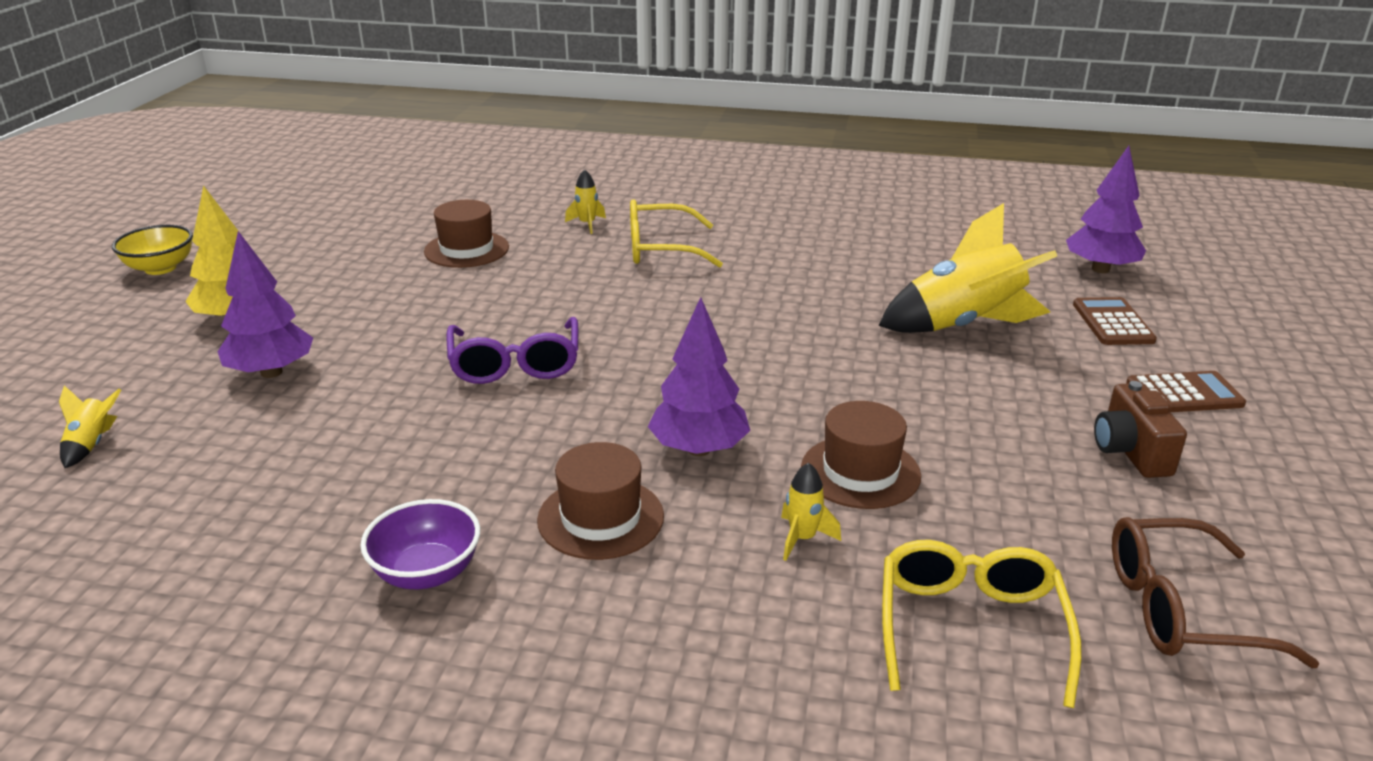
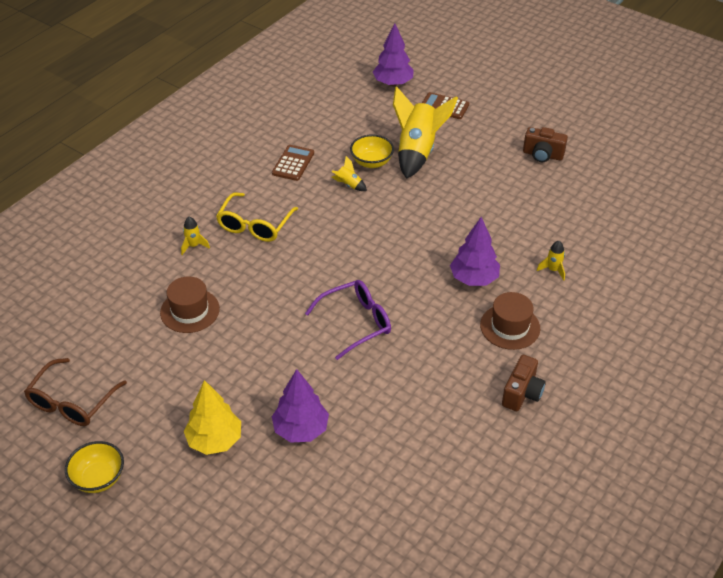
camera: 65 degrees left, 15 degrees up
(92, 444) = (339, 519): yellow rocket -> yellow rocket (349, 185)
(427, 572) = (522, 393): purple bowl -> brown camera
(515, 364) = (356, 322): purple glasses -> purple glasses turned 45 degrees counterclockwise
(860, 472) = (517, 235): brown hat -> none
(888, 295) = (371, 162): none -> yellow bowl
(970, 627) = (622, 247): yellow glasses -> none
(1180, 609) = (634, 192): brown glasses -> brown glasses (72, 402)
(1184, 394) = (511, 119): brown calculator -> brown calculator (293, 163)

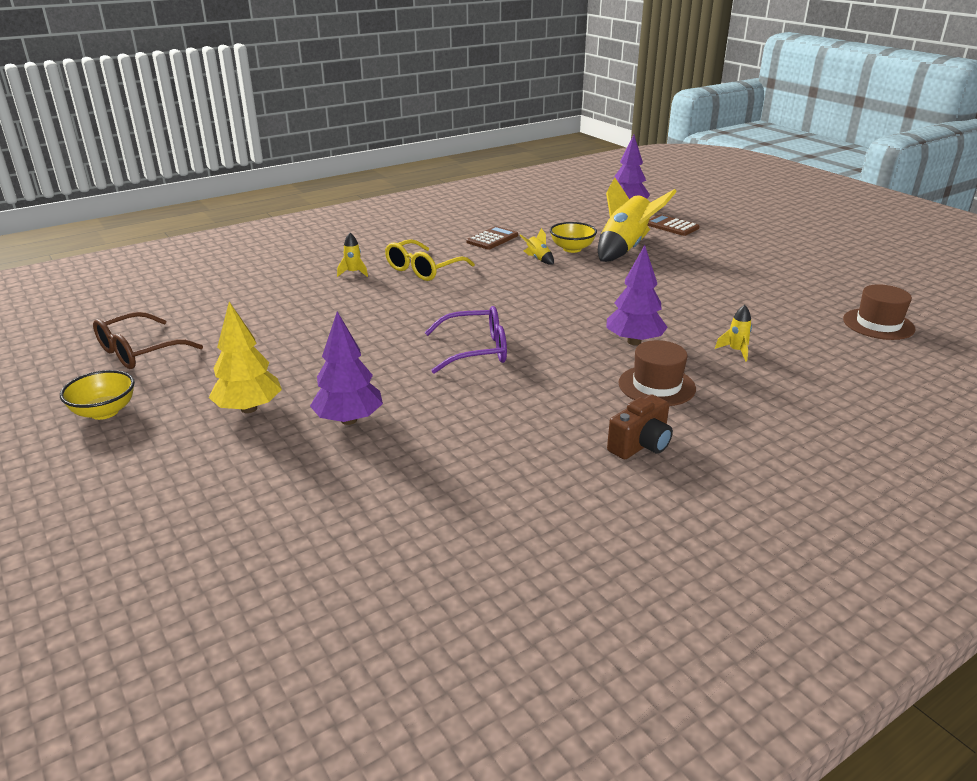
camera: 20 degrees right, 15 degrees down
(190, 311) = (311, 312): brown hat -> brown hat (878, 324)
(542, 155) = (765, 269): brown camera -> none

